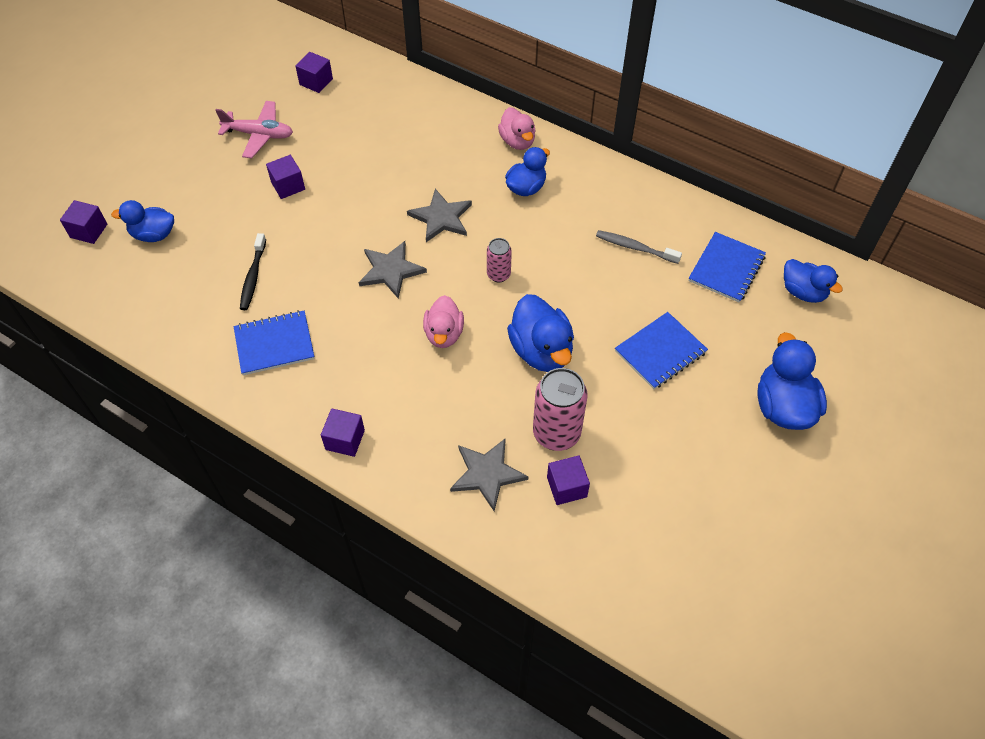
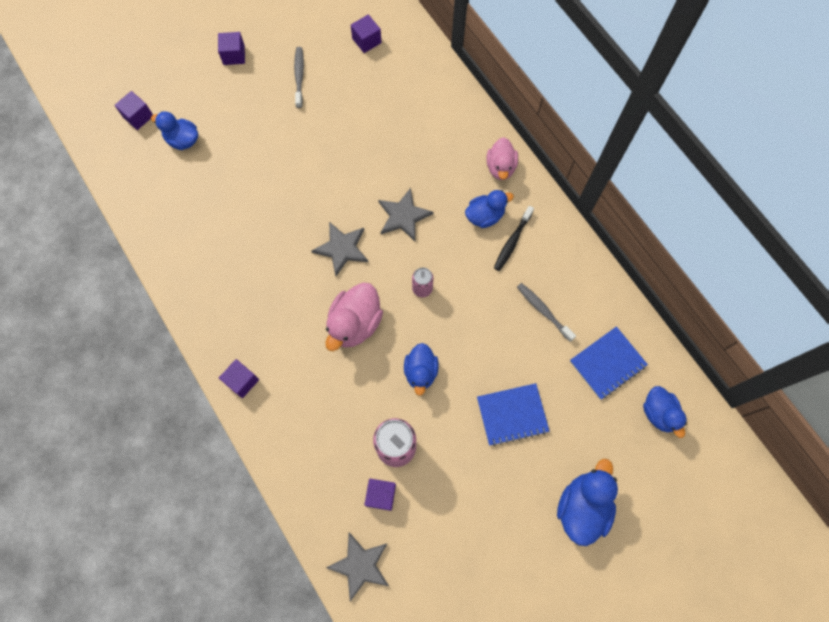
camera: 25 degrees right, 15 degrees up
(253, 277) = (238, 210): black toothbrush -> black toothbrush (512, 242)
(259, 135) = (299, 76): pink plane -> grey toothbrush
(274, 344) = (228, 276): blue notebook -> none
(288, 186) = (300, 135): purple cube -> purple cube (234, 55)
(444, 334) = (355, 323): pink duck -> pink duck, size x1.50
(487, 474) = (329, 457): grey star -> grey star (360, 565)
(541, 351) = (420, 372): blue duck -> blue duck, size x0.67

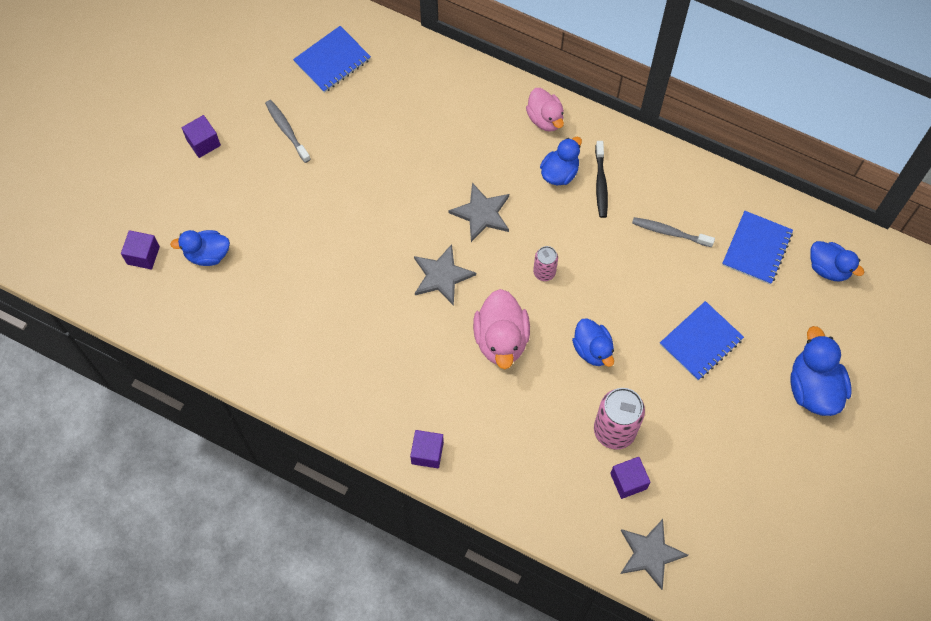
camera: 30 degrees left, 5 degrees down
(366, 41) = (332, 61): purple cube -> blue notebook

